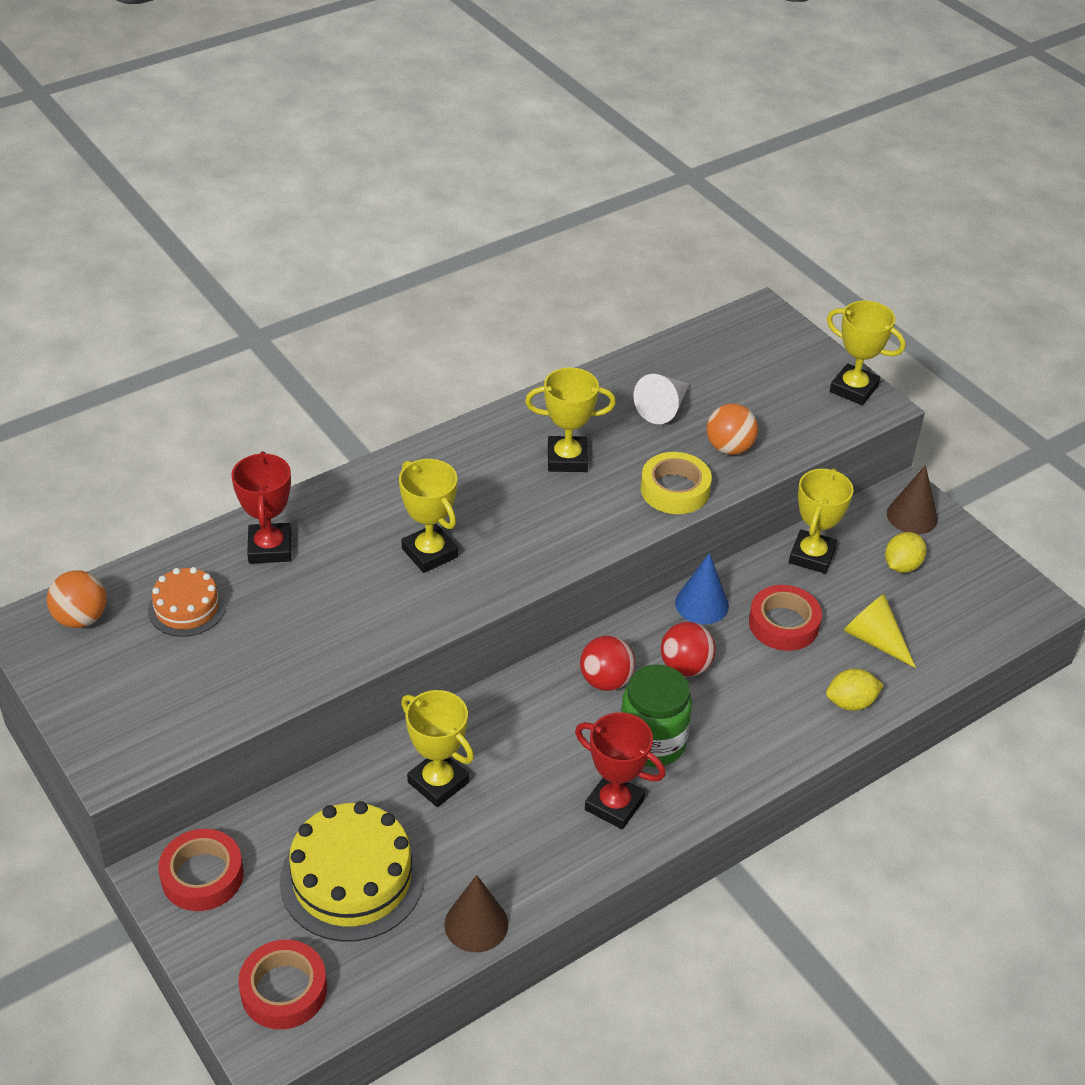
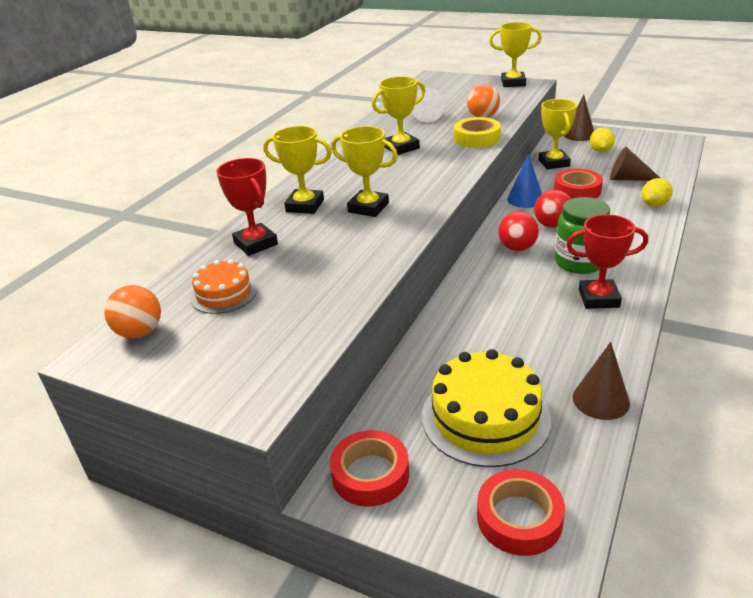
camera: 25 degrees left, 10 degrees down
(438, 782) = (479, 337): yellow trophy -> yellow trophy (305, 206)
(874, 639) = (628, 179): yellow cone -> brown cone

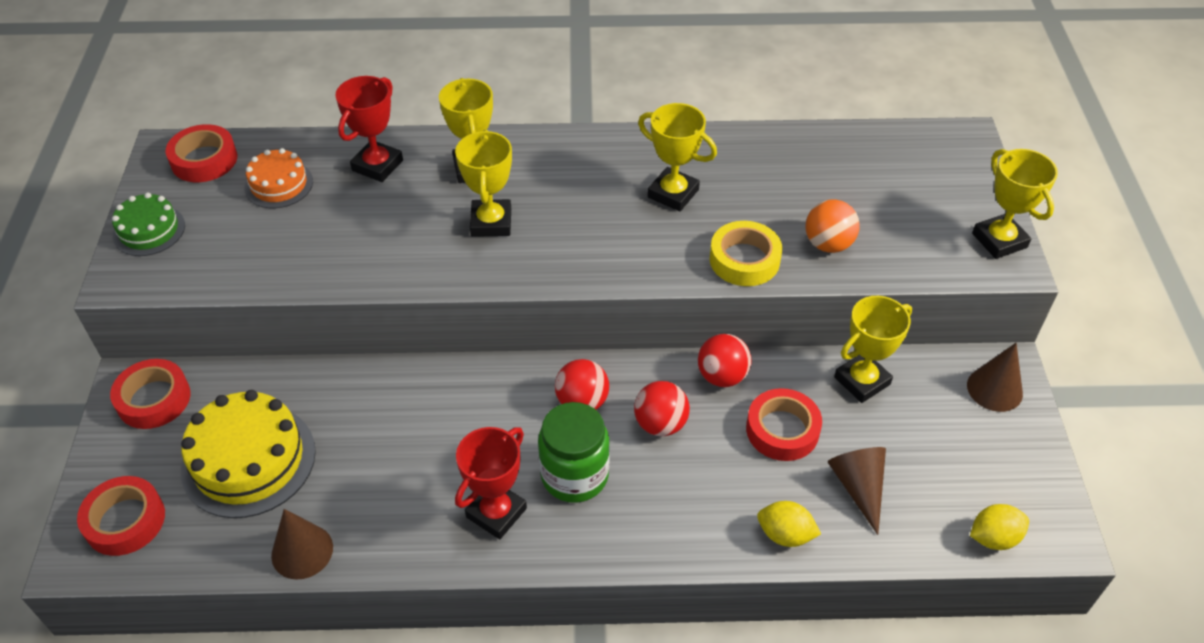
camera: 60 degrees right, 15 degrees up
(140, 332) = (204, 160): orange ball -> red tape
(202, 380) = (149, 230): none -> green cake
(428, 116) = (797, 185): white cone -> none
(525, 199) = (722, 376): blue cone -> red ball
(598, 298) = (496, 513): red trophy -> red trophy turned 60 degrees clockwise
(600, 151) = (945, 431): yellow lemon -> yellow lemon (993, 538)

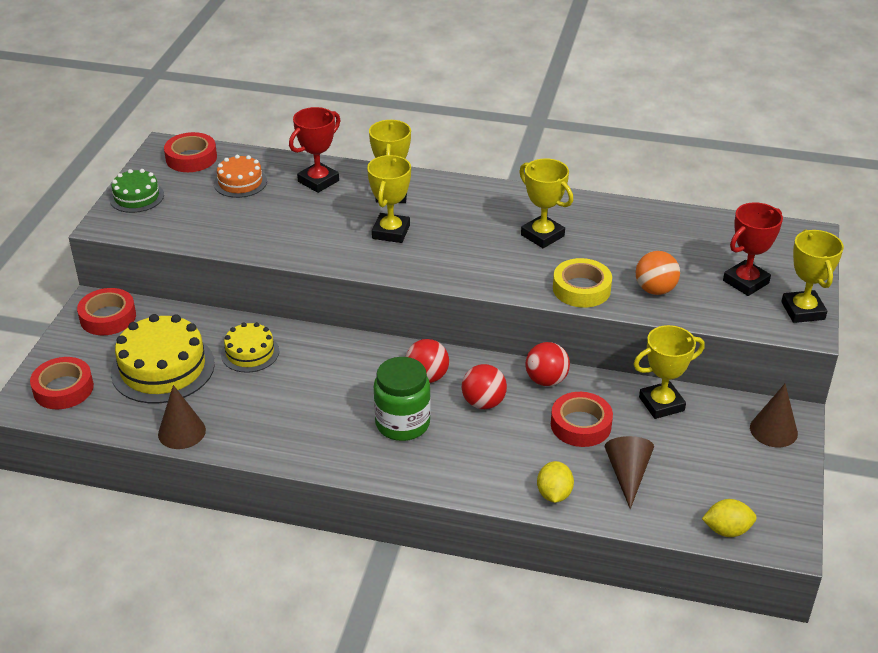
camera: 15 degrees right, 10 degrees down
(354, 413) = (250, 353): none -> yellow cake
(496, 513) = (333, 436): red trophy -> red trophy (745, 282)
(785, 535) = (554, 494): yellow lemon -> yellow lemon turned 60 degrees clockwise

